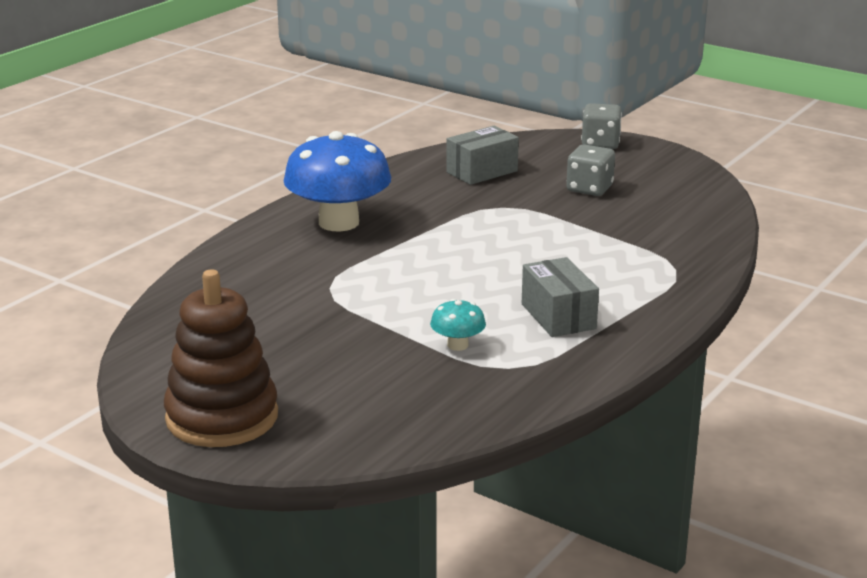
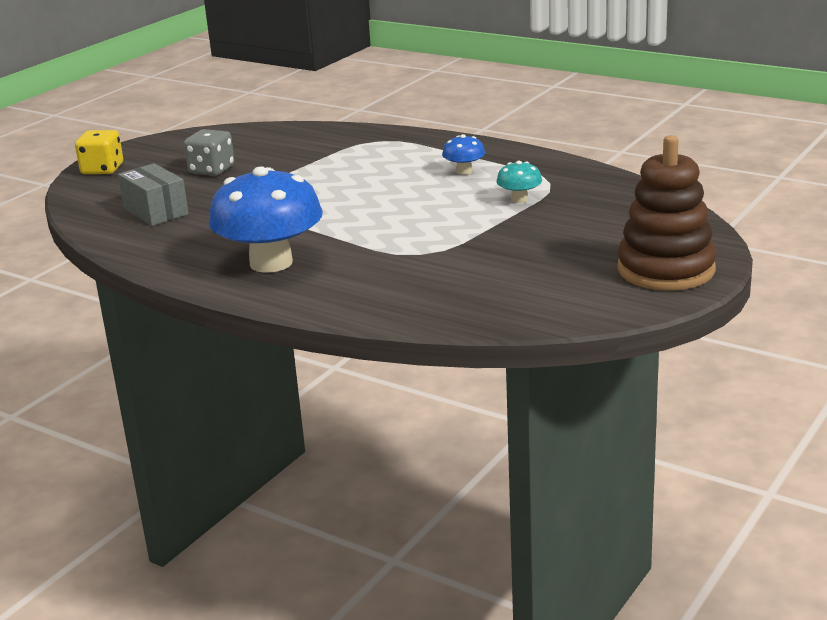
camera: 90 degrees left, 0 degrees up
(558, 316) = (464, 171): grey box -> blue mushroom
(600, 144) = (102, 169): grey dice -> yellow dice

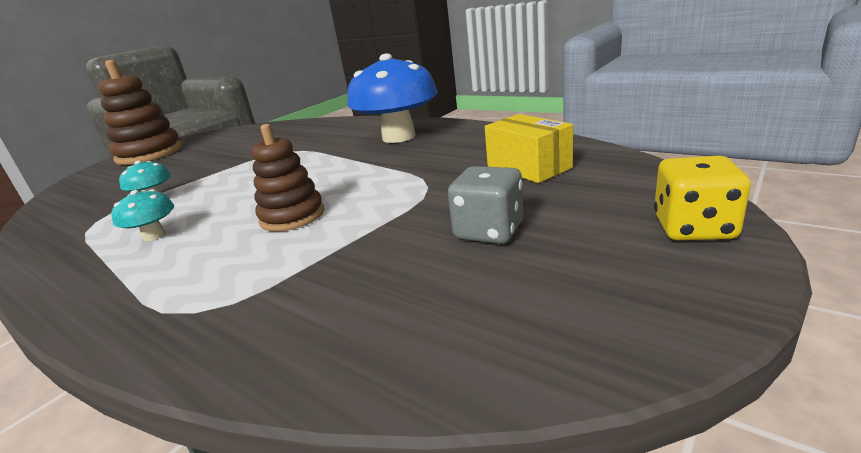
camera: 175 degrees left, 0 degrees up
(155, 211) = (528, 167): grey box -> yellow box
(354, 181) = (292, 216): none -> brown stacking toy
(464, 171) = (154, 235): blue mushroom -> turquoise mushroom

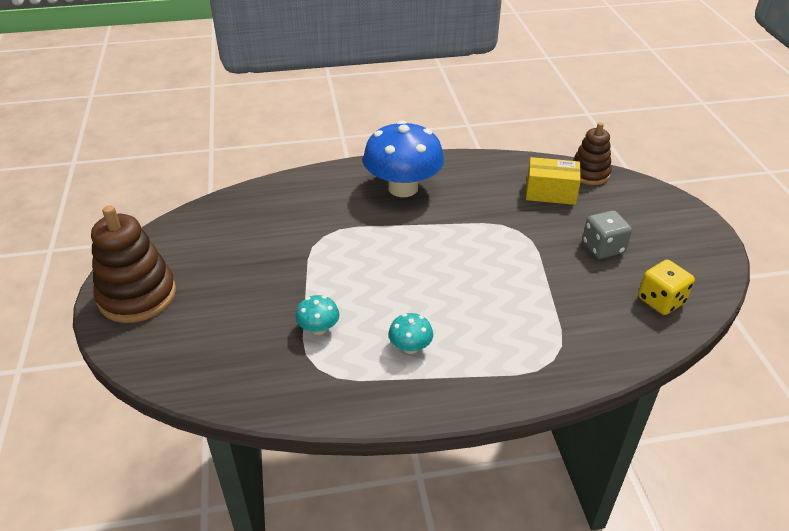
camera: 50 degrees left, 15 degrees up
(292, 216) = (478, 288): brown stacking toy -> brown stacking toy (589, 173)
(693, 228) = (674, 211): yellow dice -> yellow dice (661, 300)

